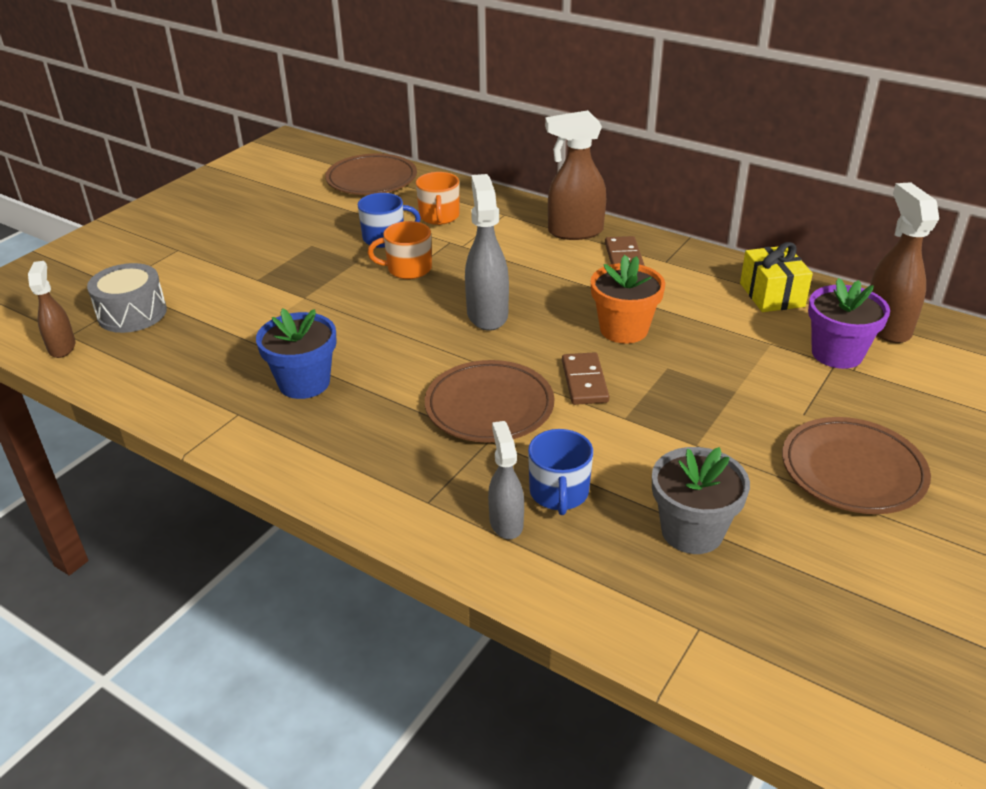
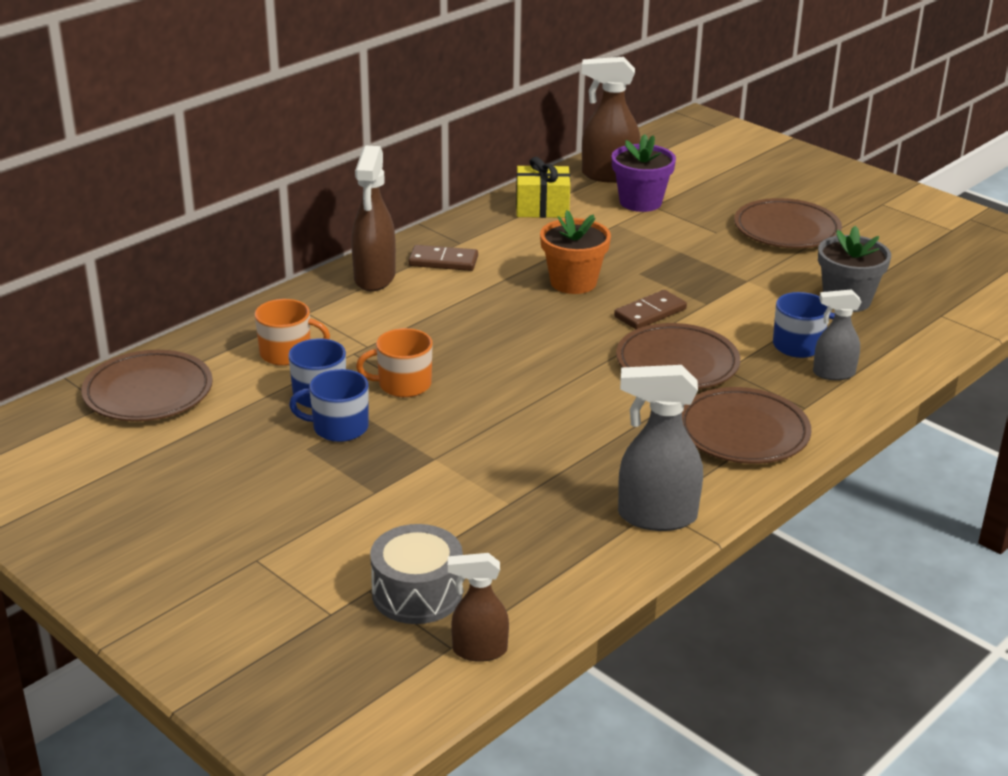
camera: 80 degrees left, 5 degrees down
(304, 383) = (611, 464): blue flower pot -> none
(340, 252) = (339, 427): none -> blue mug
(369, 459) = (743, 432): none -> brown plate
(408, 269) = (403, 384): orange mug -> orange mug turned 75 degrees clockwise
(487, 314) = (519, 347): grey spray bottle -> grey spray bottle (656, 517)
(584, 381) = (650, 313): brown domino -> brown domino turned 45 degrees counterclockwise

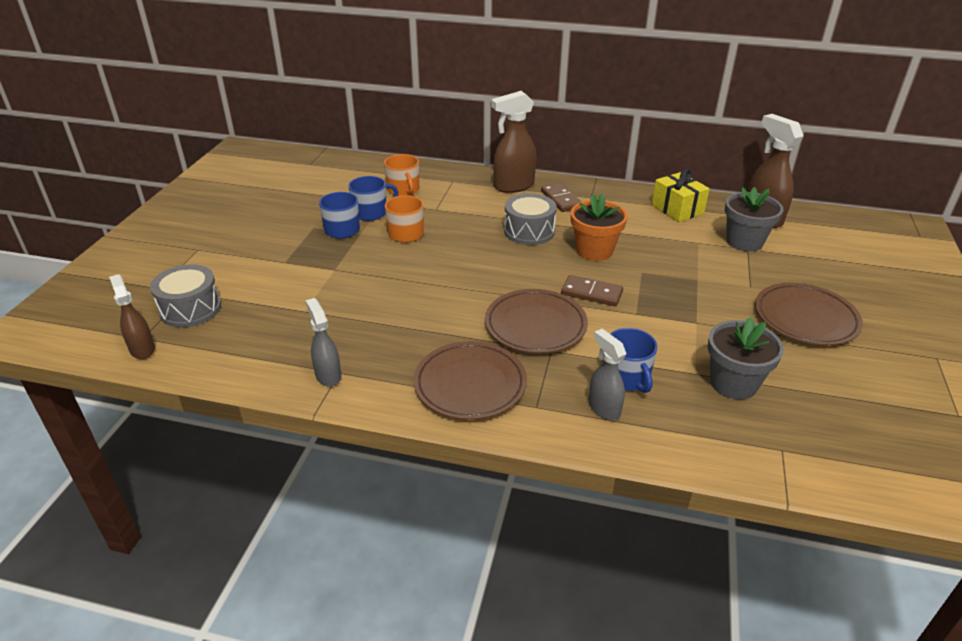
camera: 60 degrees right, 5 degrees up
(148, 392) = (330, 169): brown plate -> none
(491, 304) = (529, 231): none -> grey drum
(640, 202) = (744, 242): purple flower pot -> grey flower pot
(656, 517) = (328, 375): grey spray bottle -> grey spray bottle, size x0.62

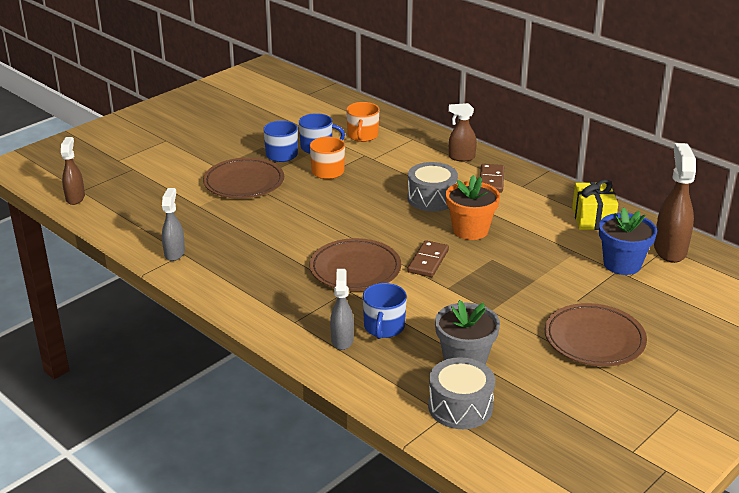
camera: 30 degrees right, 5 degrees down
(190, 309) = (126, 181): grey drum -> grey drum (460, 407)
(470, 384) = (263, 291): brown plate -> brown plate (244, 183)
(513, 186) = (461, 157): brown spray bottle -> brown spray bottle, size x0.62
(591, 293) = (428, 261): brown domino -> brown domino turned 60 degrees clockwise
(744, 242) = (622, 264): grey flower pot -> blue flower pot

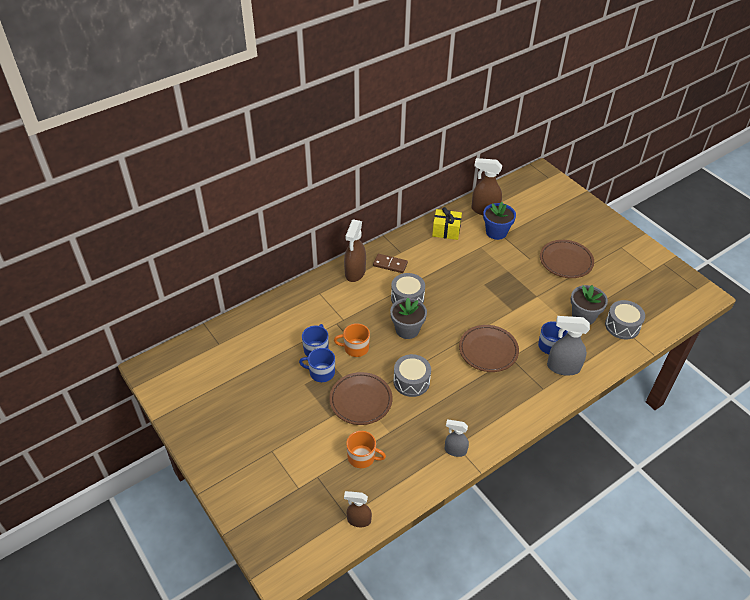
camera: 80 degrees left, 15 degrees up
(282, 213) = (411, 381): none -> grey drum
(342, 340) = (563, 367): grey spray bottle -> grey spray bottle, size x1.62
(362, 136) = (305, 320): orange mug -> orange mug (362, 457)
(372, 203) = (407, 329): none -> grey flower pot
(428, 261) = (483, 313): brown domino -> none
(461, 157) = (355, 273): brown spray bottle -> brown spray bottle, size x1.62
(470, 230) = (450, 287): orange flower pot -> none

